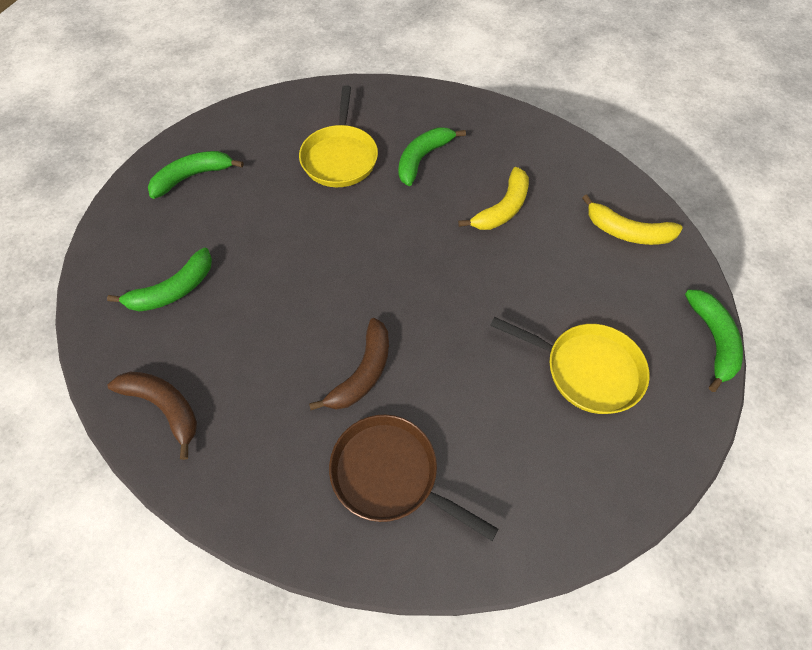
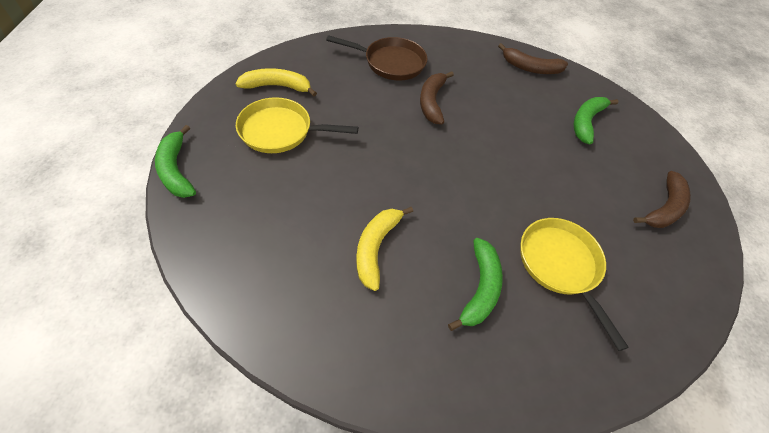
camera: 155 degrees right, 5 degrees down
(192, 177) = (664, 208): green banana -> brown banana
(627, 232) = (244, 253): yellow banana -> yellow banana (277, 86)

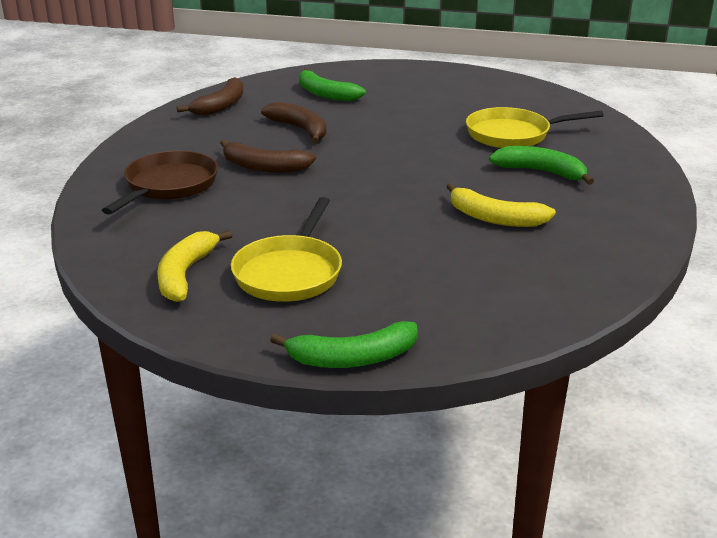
camera: 75 degrees left, 25 degrees down
(664, 208) = (447, 84): brown banana -> brown banana (300, 129)

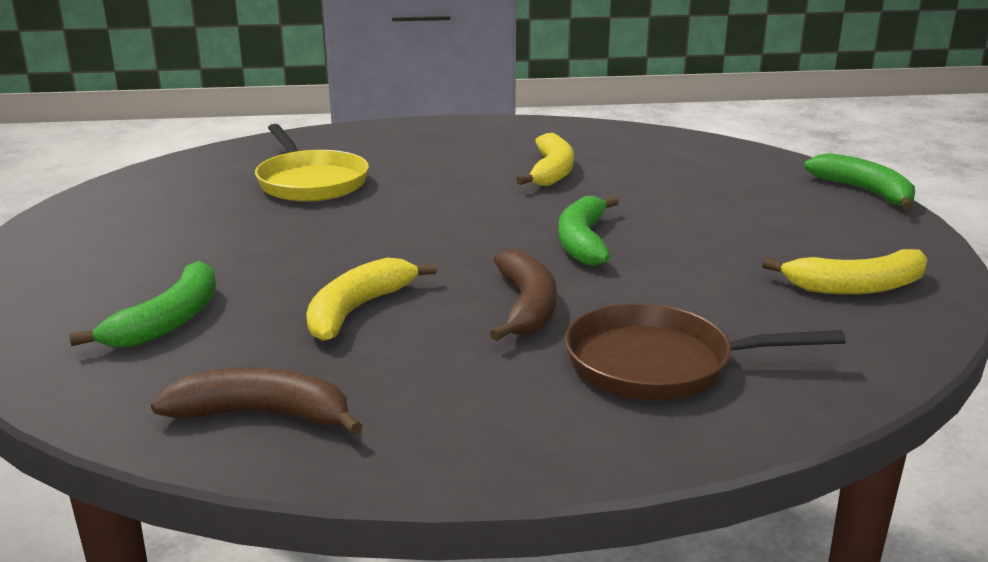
camera: 110 degrees left, 5 degrees down
(290, 272) = (774, 237): yellow pan -> none
(300, 129) = (357, 310): brown banana -> yellow banana
(541, 172) = (418, 163): green banana -> green banana (583, 242)

